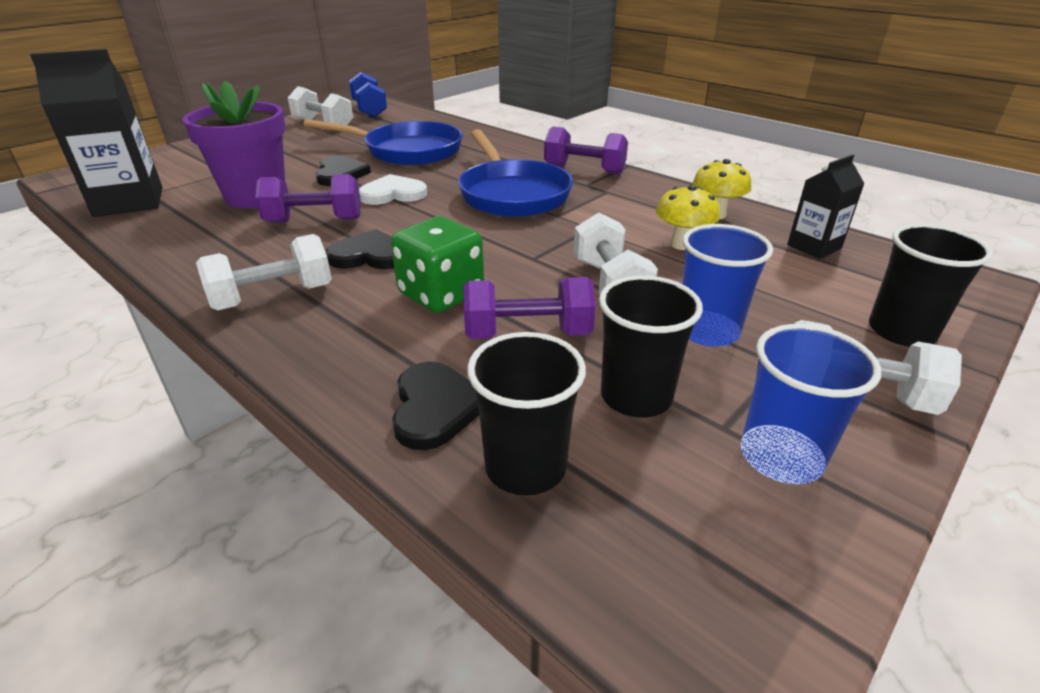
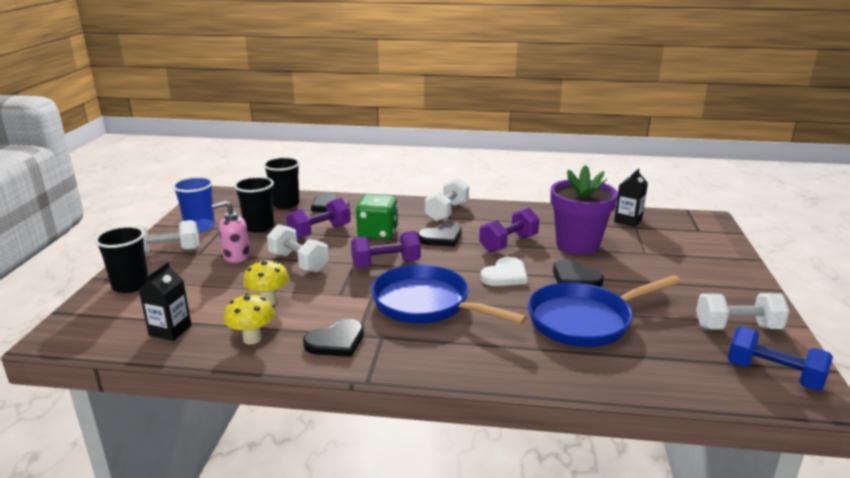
camera: 145 degrees right, 10 degrees down
(129, 202) = (628, 220): black carton -> black carton, size x0.57
(584, 170) = (402, 356): purple dumbbell -> purple dumbbell (386, 264)
(631, 191) = (336, 341): none -> black heart
(707, 331) = (236, 256): blue cup -> pink soap dispenser

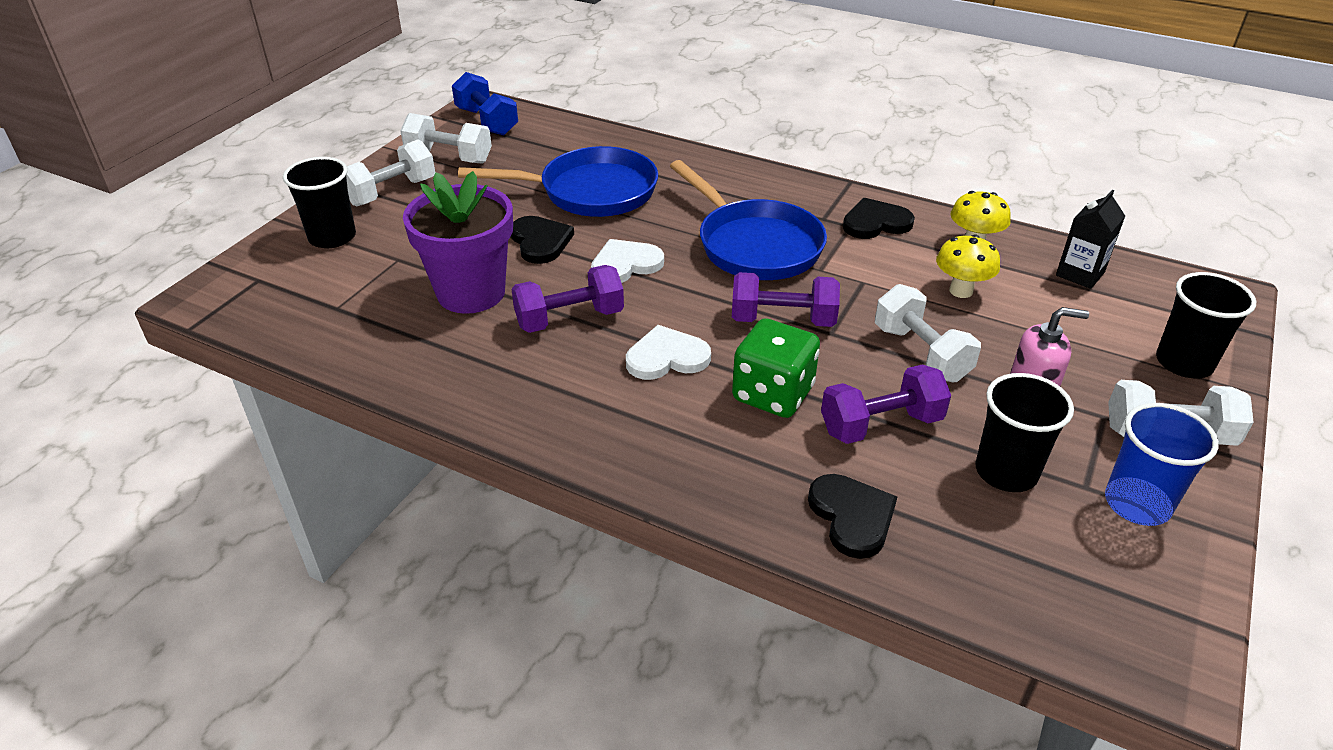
camera: 160 degrees left, 15 degrees up
(285, 204) = (957, 554): black cup -> black cup (332, 237)
(441, 237) = (667, 357): black heart -> white heart
(447, 212) = (611, 428): white dumbbell -> white dumbbell (391, 192)
(628, 220) = (325, 325): black carton -> none

